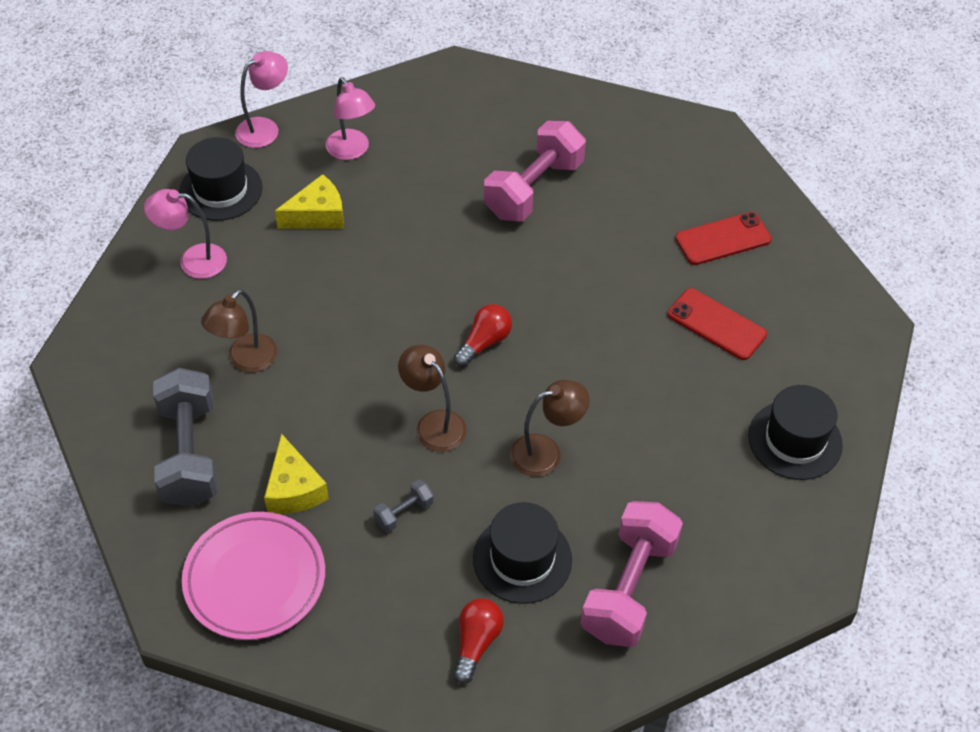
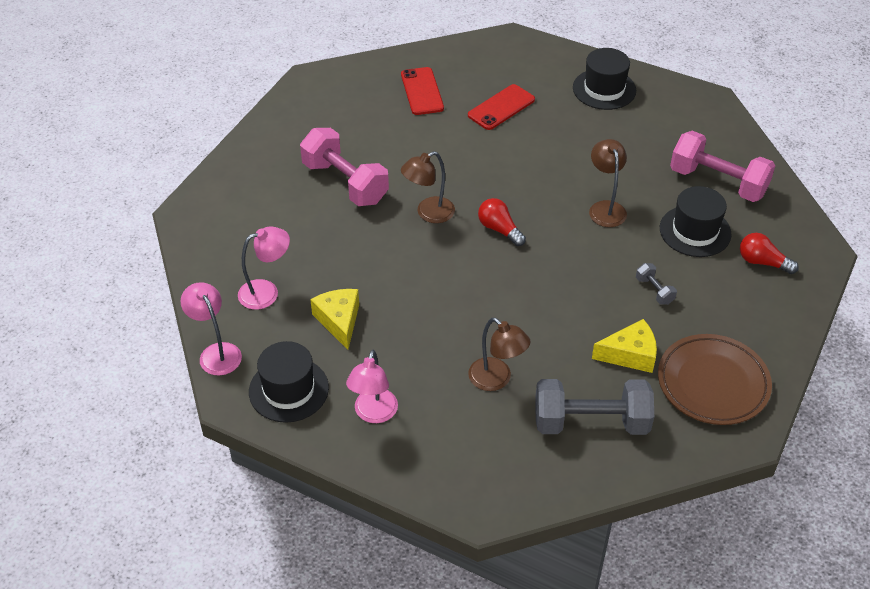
camera: 80 degrees left, 5 degrees down
(255, 579) = (712, 383): pink plate -> brown plate
(434, 423) = (574, 266): brown lamp -> brown lamp (428, 213)

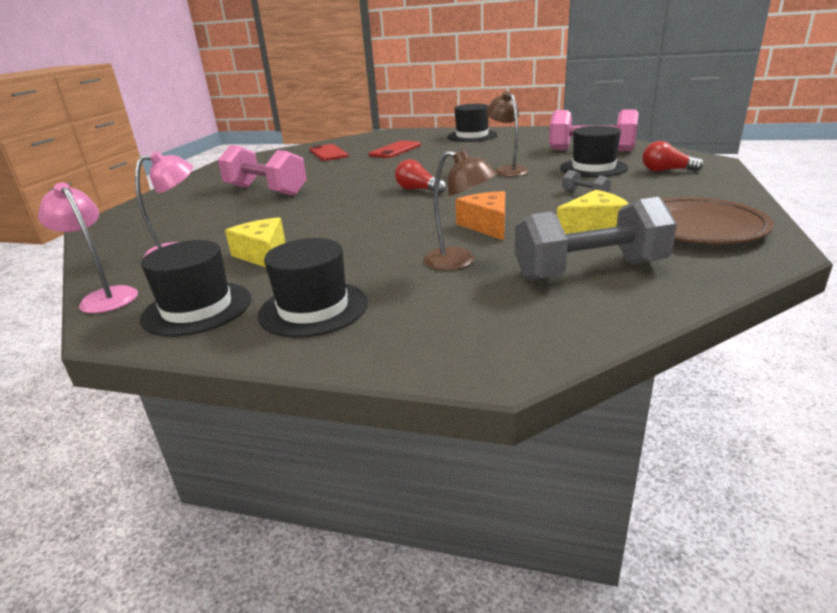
camera: 10 degrees left, 20 degrees down
(373, 414) = (313, 308): pink lamp -> black hat
(428, 213) = (348, 192): brown lamp -> none
(540, 325) = (487, 225): none -> orange cheese

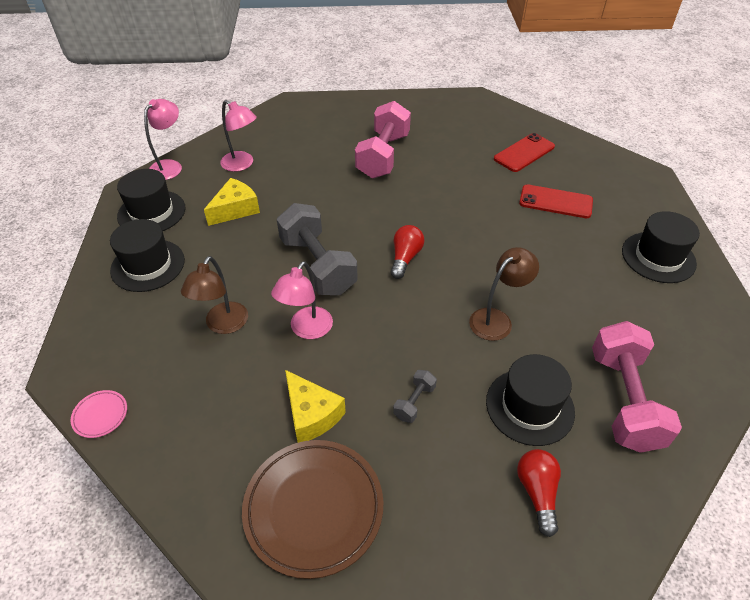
camera: 70 degrees right, 20 degrees up
(487, 225) = (307, 330): orange cheese -> pink lamp
(583, 334) = (100, 415): none -> pink plate
(590, 271) = (204, 415): grey dumbbell -> grey dumbbell (318, 265)

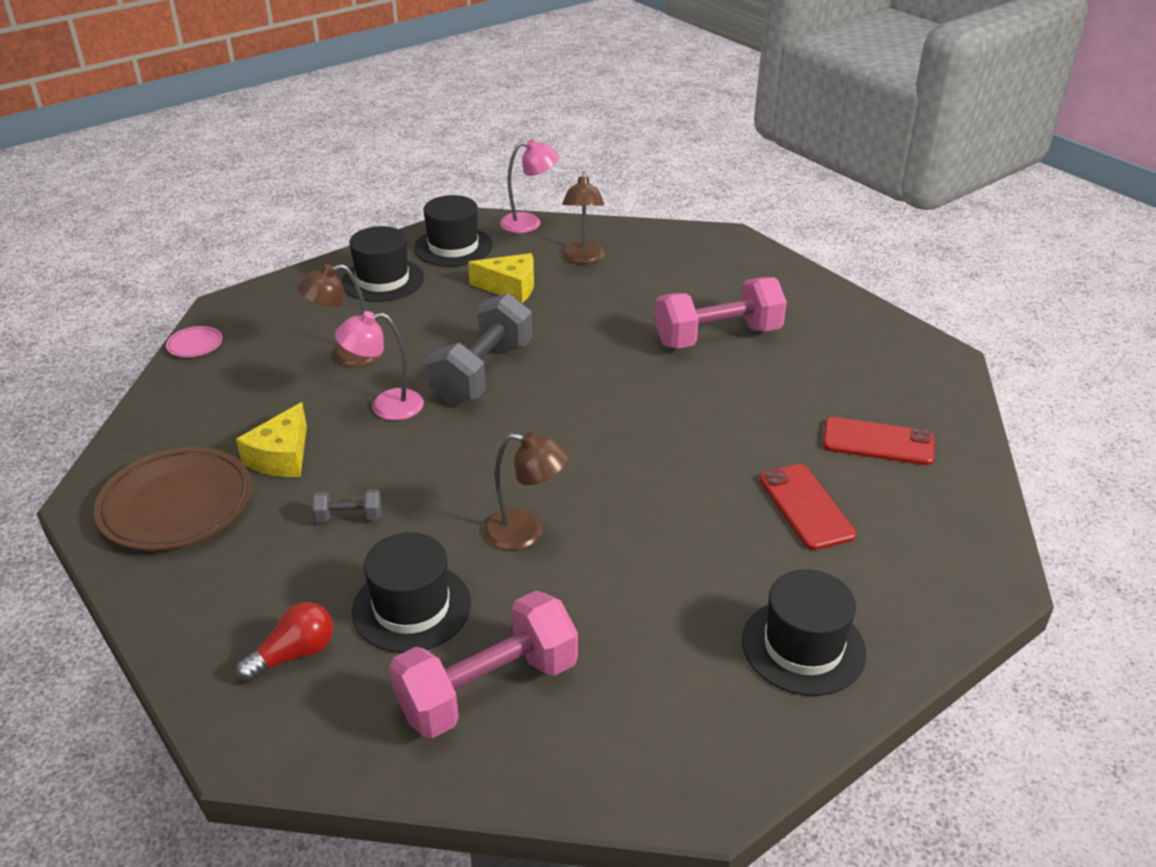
camera: 55 degrees right, 10 degrees down
(242, 164) = (583, 258): pink lamp -> brown lamp
(405, 258) = (557, 425): red light bulb -> none

